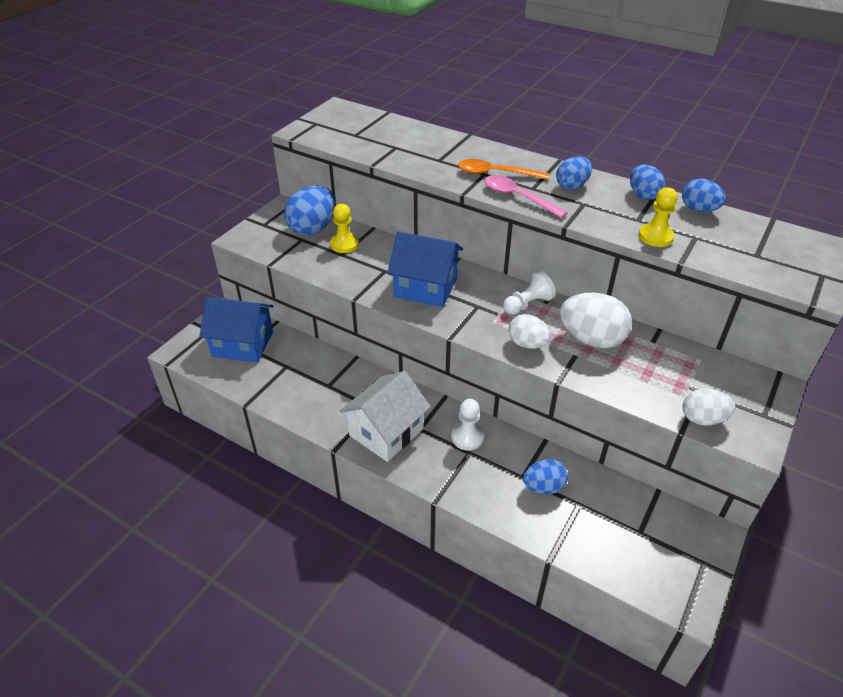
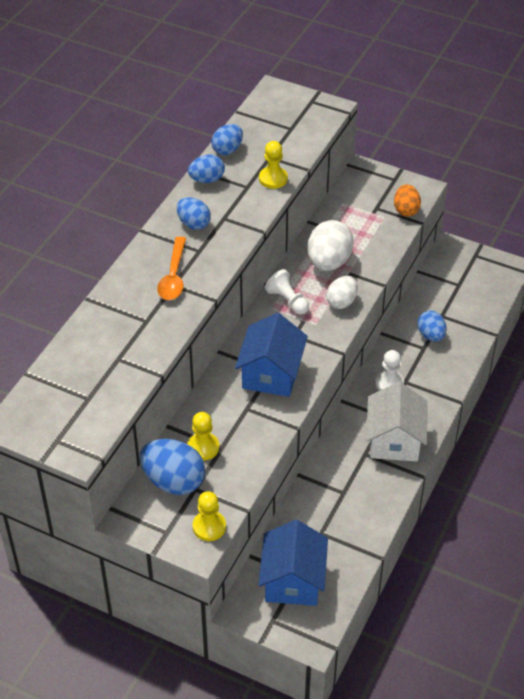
camera: 95 degrees left, 5 degrees up
(259, 244) = (209, 527): none -> yellow pawn
(386, 432) = (394, 440): white house -> white house turned 60 degrees clockwise
(517, 197) = (218, 261): pink spoon -> none
(702, 419) = (406, 210): white egg -> orange egg

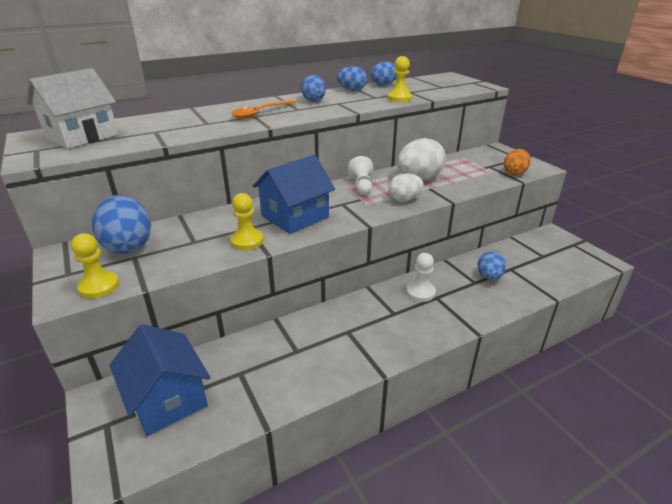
camera: 35 degrees right, 15 degrees down
(203, 447) = (181, 236): yellow pawn -> yellow pawn (247, 241)
(293, 580) = (167, 399): blue house -> blue house turned 75 degrees counterclockwise
(394, 440) = (385, 334): white house -> white house (82, 136)

